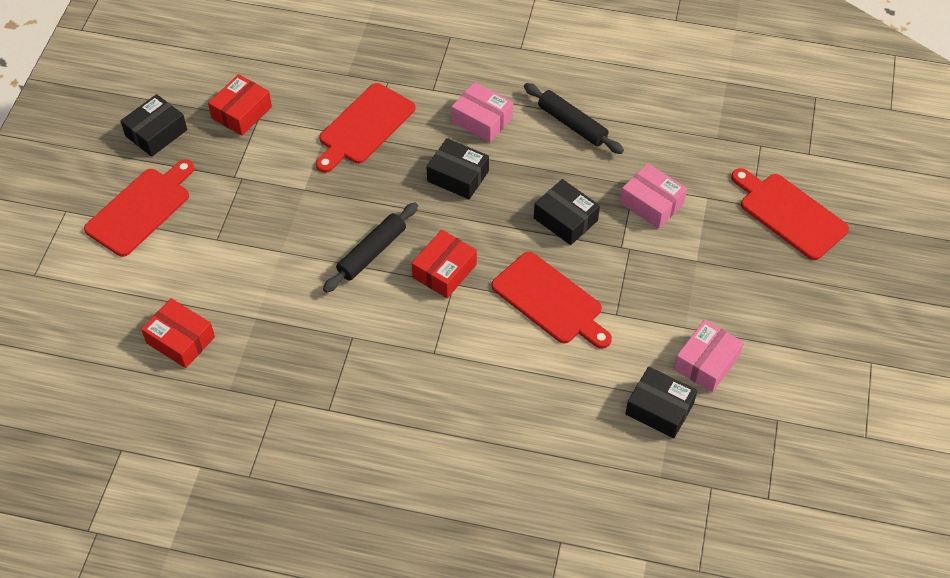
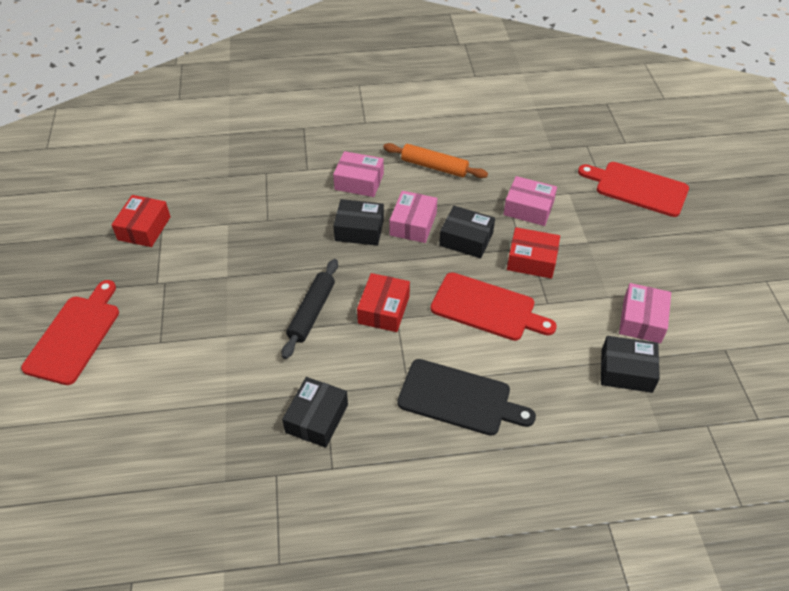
camera: 20 degrees left, 5 degrees down
(156, 133) = (68, 265): black box -> black box (316, 418)
(180, 340) = (157, 447): red box -> red box (531, 260)
(364, 127) = (260, 212): red cutting board -> none
(477, 383) = (459, 398): none -> black cutting board
(517, 186) = (413, 224): none -> pink box
(572, 124) = (434, 167): black rolling pin -> orange rolling pin

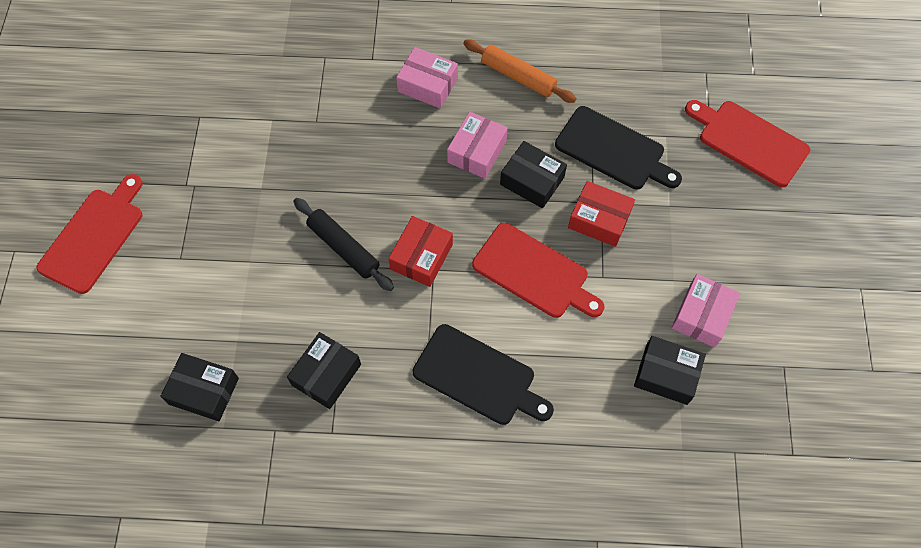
camera: 10 degrees right, 15 degrees up
(144, 228) = (181, 112): red box -> none
(312, 312) = (344, 248): black rolling pin -> black rolling pin turned 75 degrees counterclockwise
(359, 230) = (415, 150): black box -> black box (204, 391)
(528, 208) = (613, 150): pink box -> black cutting board

